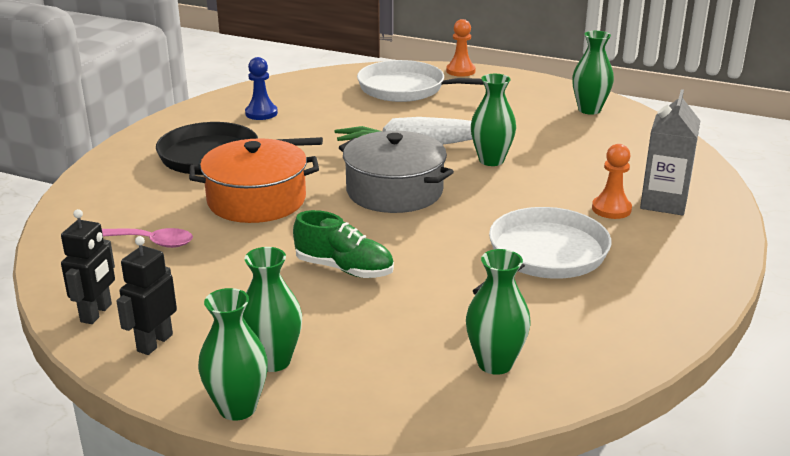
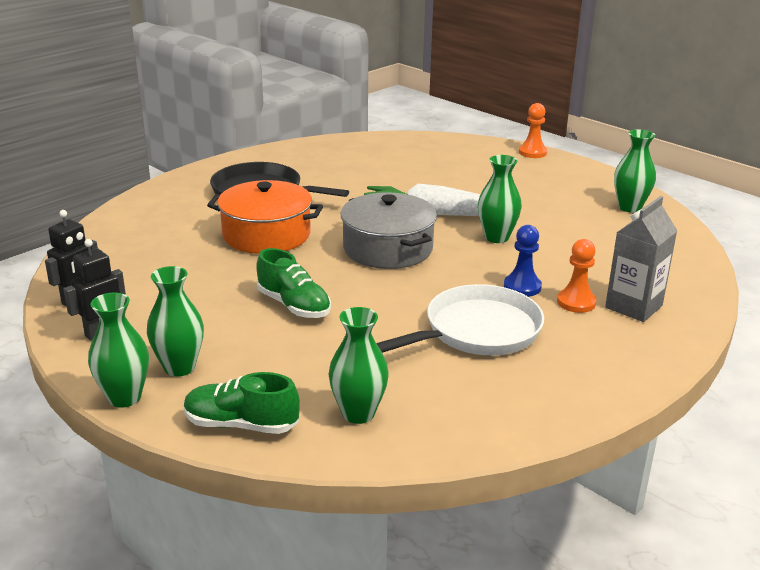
camera: 20 degrees right, 0 degrees up
(152, 242) = (160, 253): pink spoon -> none
(261, 113) = (326, 162): blue pawn -> blue pawn (522, 287)
(387, 405) = (241, 425): none -> green shoe
(406, 89) = (469, 161): white pan -> none

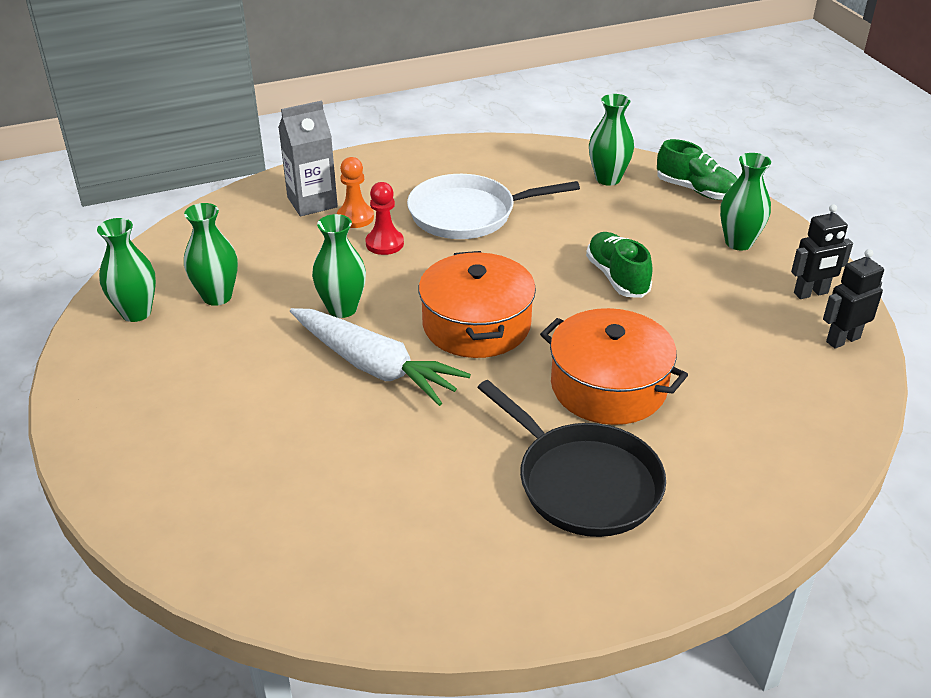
camera: 155 degrees left, 10 degrees up
(124, 397) = (785, 229): green vase -> green vase (217, 296)
(387, 248) = (476, 325): grey pot -> orange pot
(522, 287) = (384, 243): blue pawn -> red pawn
(532, 152) = (93, 467): orange pawn -> none

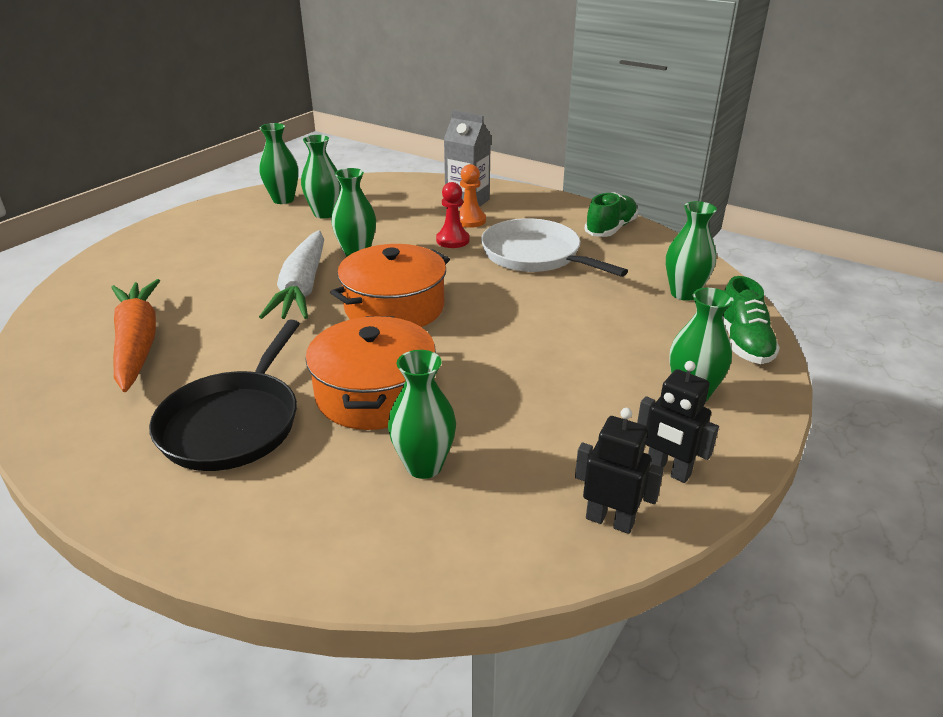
camera: 55 degrees right, 5 degrees down
(371, 513) = (138, 343): none -> orange carrot
(617, 277) = (539, 347): green shoe -> green shoe (610, 229)
(726, 396) = (424, 466): none -> green vase

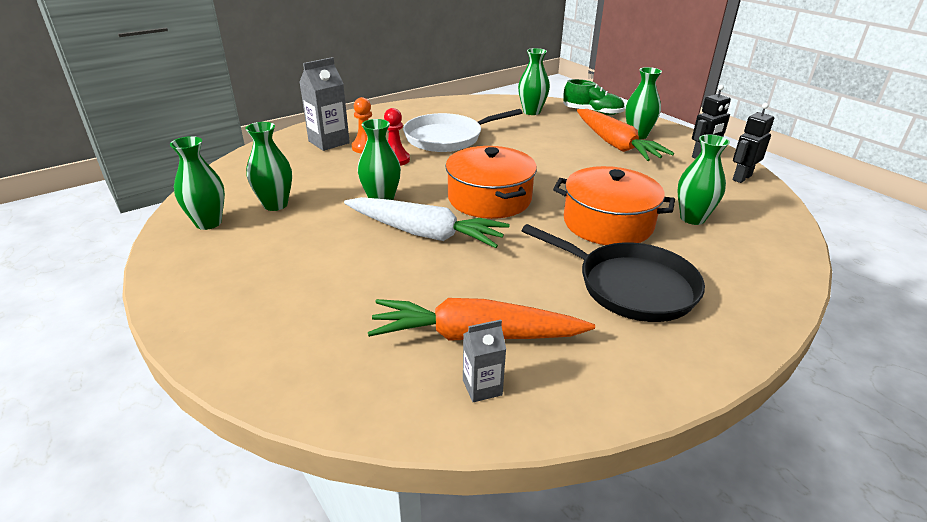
camera: 70 degrees left, 0 degrees up
(68, 358) = (482, 387): none -> grey carton
(610, 229) = (429, 109): green shoe -> none
(631, 377) = (615, 145): none -> orange carrot

